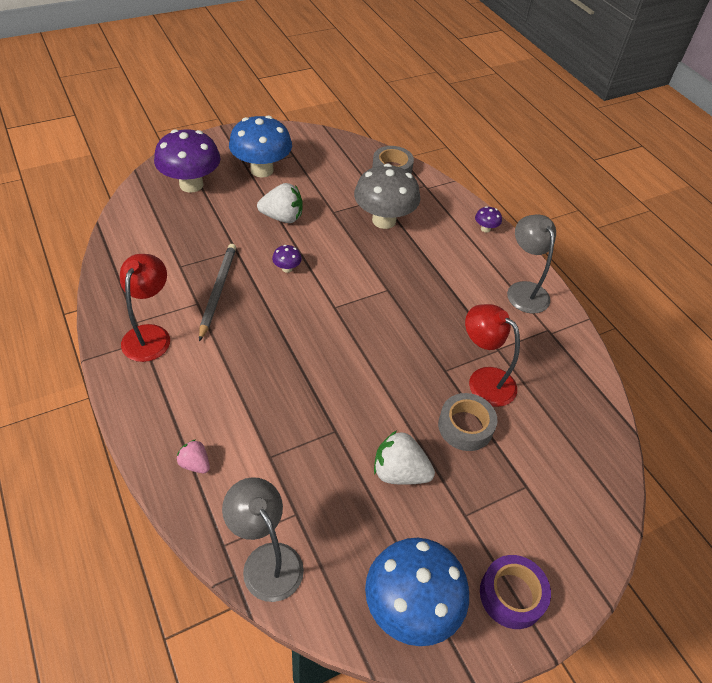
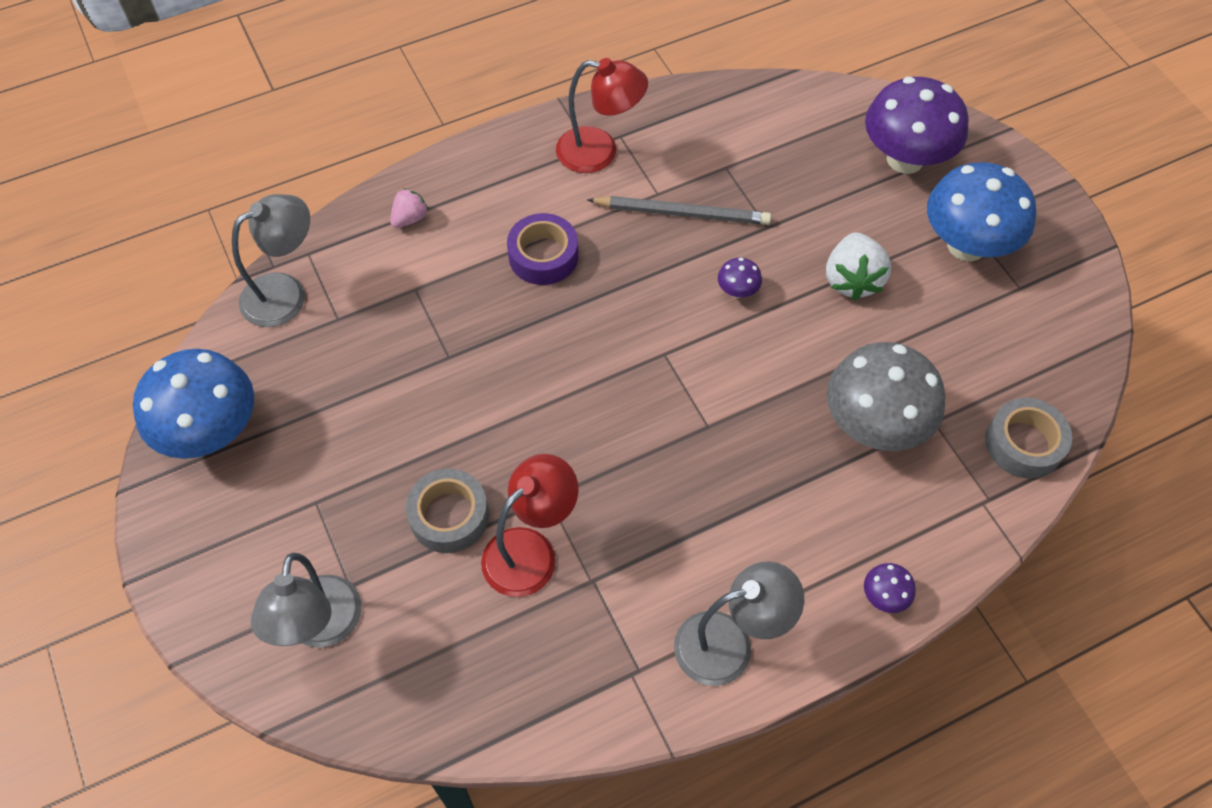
camera: 95 degrees right, 10 degrees up
(399, 472) = (383, 428): white strawberry -> none
(512, 595) = (207, 544): purple tape -> purple tape (543, 256)
(560, 502) = (321, 628): none -> grey lamp

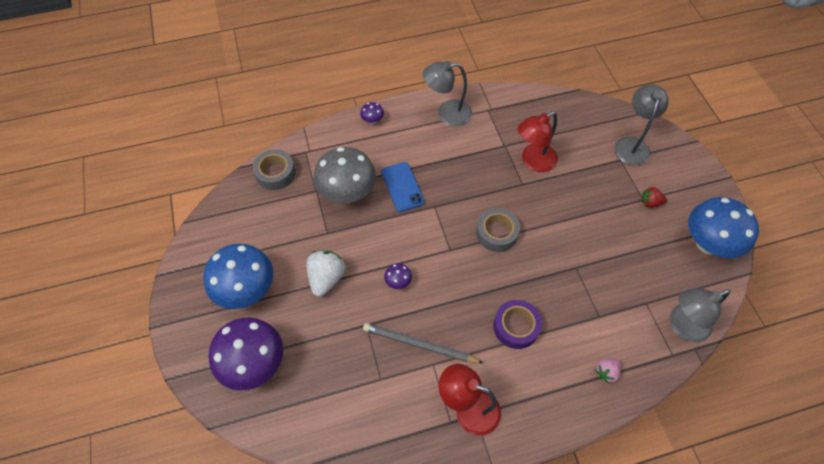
camera: 170 degrees left, 0 degrees up
(303, 496) = (650, 203): none -> red strawberry
(449, 516) = (573, 183): grey tape -> grey tape (496, 233)
(777, 454) = (402, 187): none -> blue phone

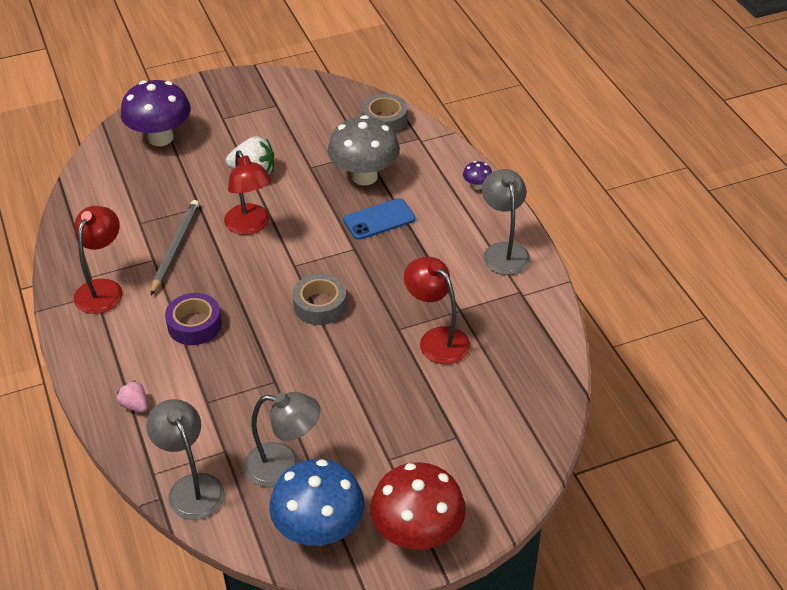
camera: 85 degrees right, 15 degrees down
(247, 290) = (239, 121): blue mushroom -> none
(398, 282) = (250, 226): purple mushroom -> red lamp
(632, 144) = (488, 452): grey lamp -> grey lamp (284, 466)
(650, 203) = (383, 467): red strawberry -> none
(701, 188) = (417, 534): none -> red mushroom

